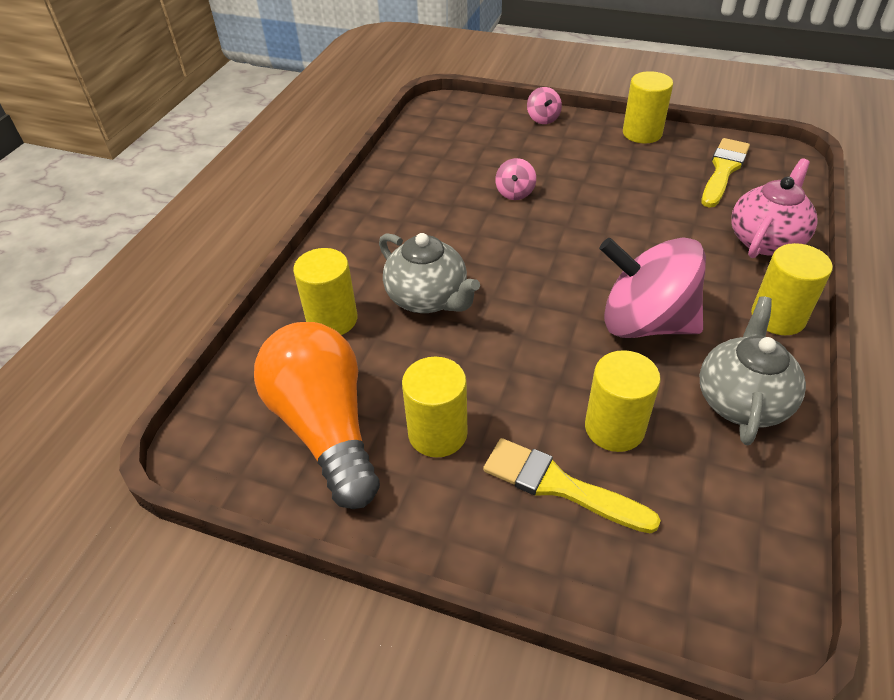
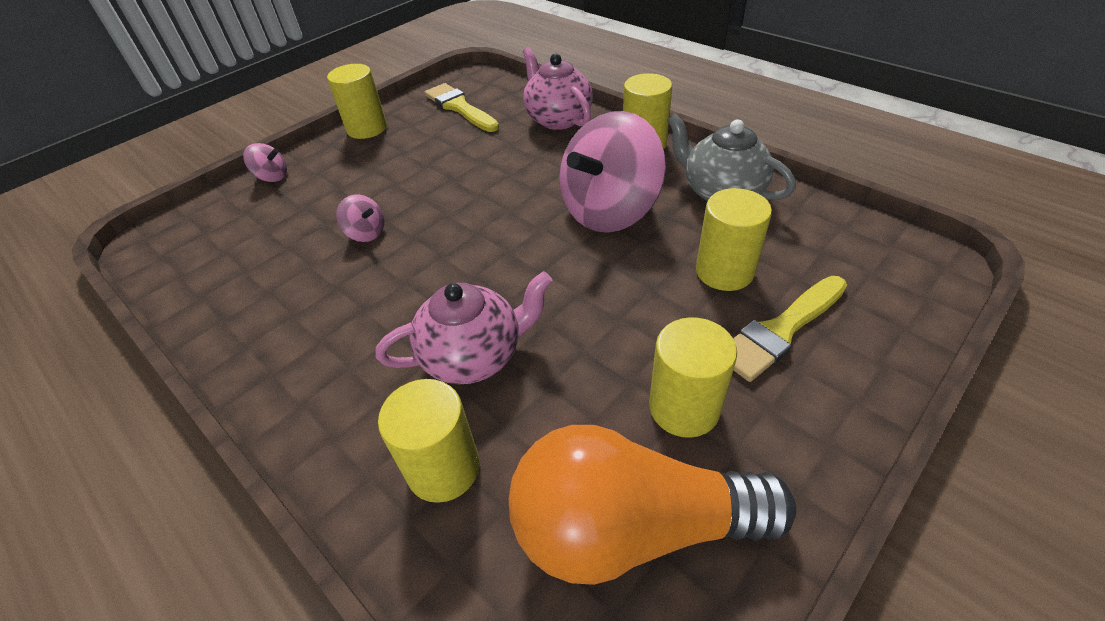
camera: 65 degrees left, 0 degrees up
(428, 298) = (474, 355): grey teapot -> pink teapot

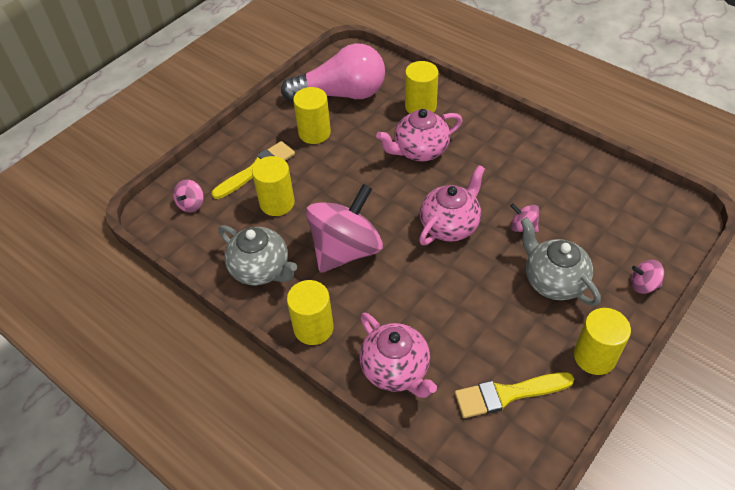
camera: 175 degrees right, 5 degrees up
(366, 180) = (553, 281): none -> grey teapot
(459, 107) = (507, 394): yellow brush -> yellow brush turned 120 degrees clockwise
(462, 236) = (450, 225): none -> pink teapot
(631, 527) = (341, 94): orange light bulb -> pink light bulb
(872, 273) = (191, 204): none -> pink spinning top

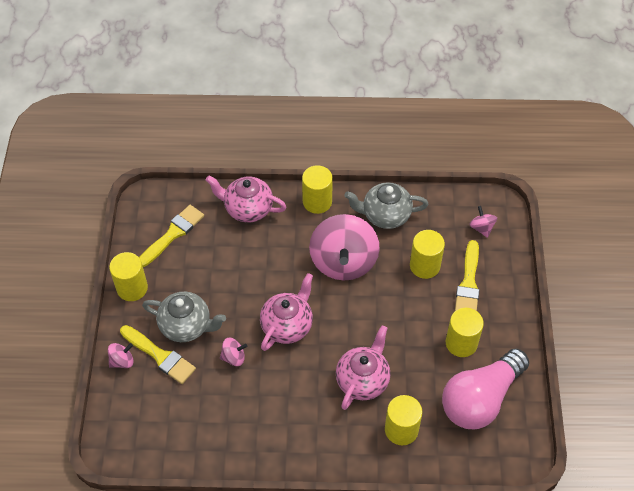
camera: 140 degrees right, 5 degrees up
(450, 225) = (287, 325): pink teapot -> pink teapot turned 150 degrees counterclockwise
(599, 268) = (160, 356): none -> yellow brush

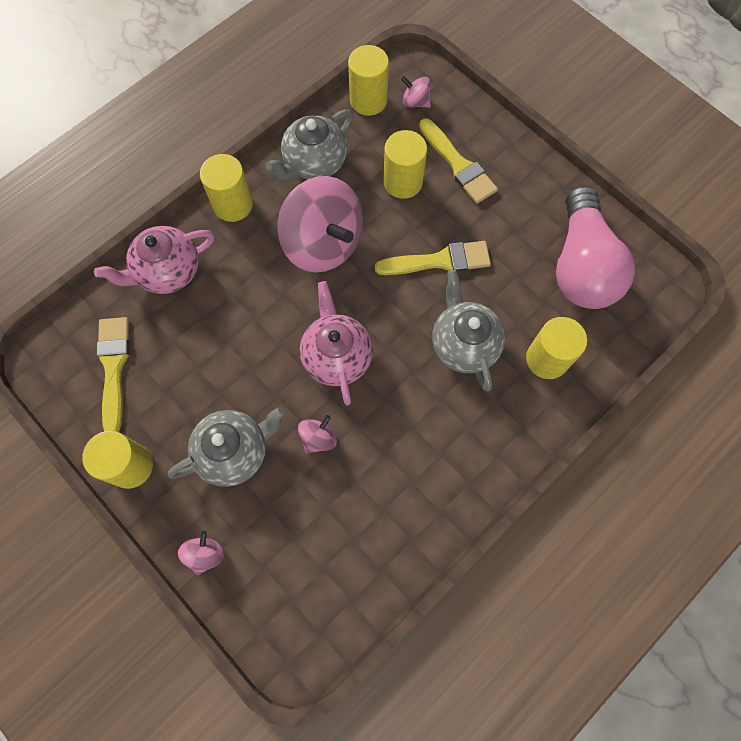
camera: 45 degrees left, 15 degrees up
(160, 356) = (240, 509): yellow brush -> yellow brush (439, 261)
(363, 380) = (464, 344): pink teapot -> grey teapot
(461, 343) = (511, 228): yellow cylinder -> yellow cylinder (368, 100)

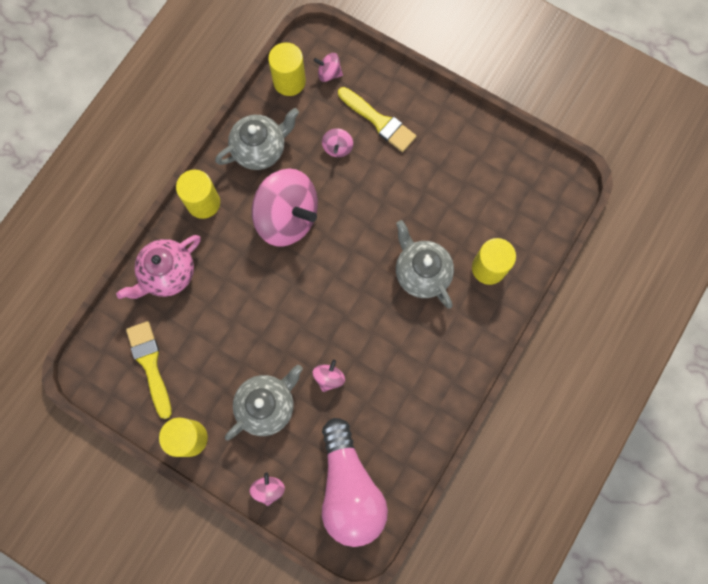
camera: 15 degrees left, 5 degrees up
(314, 163) = (260, 149): grey teapot -> grey teapot turned 150 degrees counterclockwise
(336, 356) = (325, 308): pink teapot -> none
(403, 182) = (337, 148): yellow cylinder -> pink spinning top
(439, 261) = (385, 208): yellow brush -> none
(581, 265) = (497, 183): pink light bulb -> pink light bulb (349, 488)

